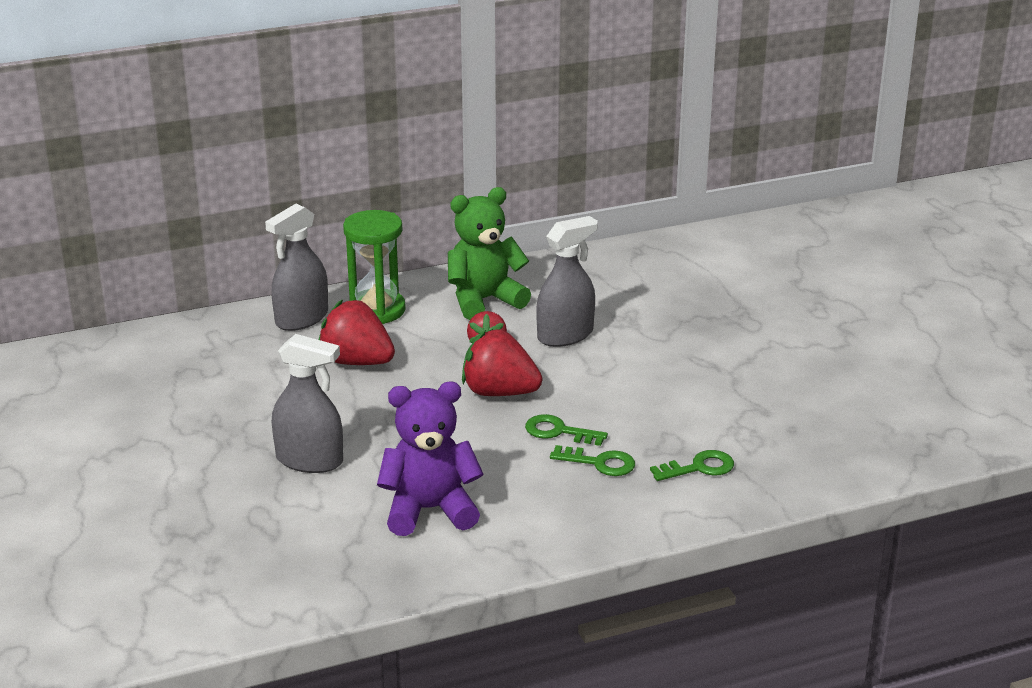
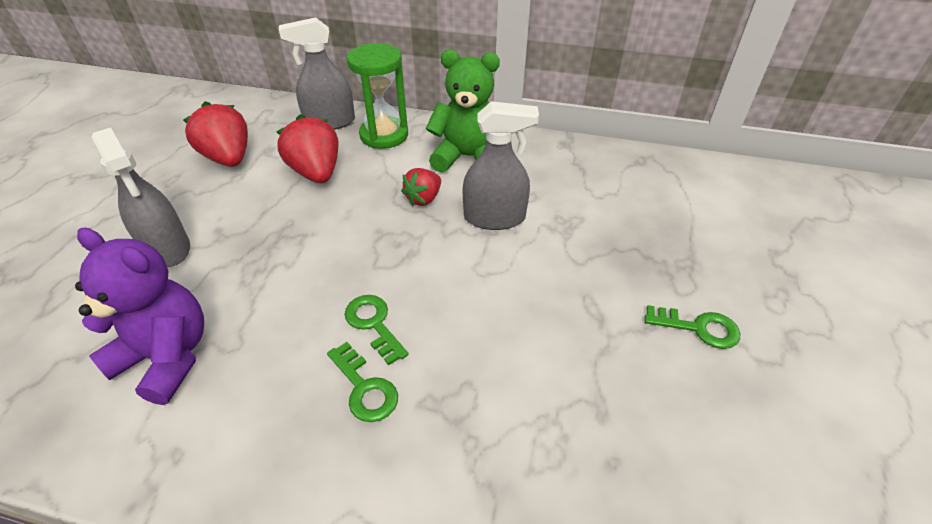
camera: 35 degrees right, 15 degrees up
(499, 392) = (377, 252): red strawberry -> red strawberry (228, 158)
(699, 467) = (452, 461): green key -> green key (699, 328)

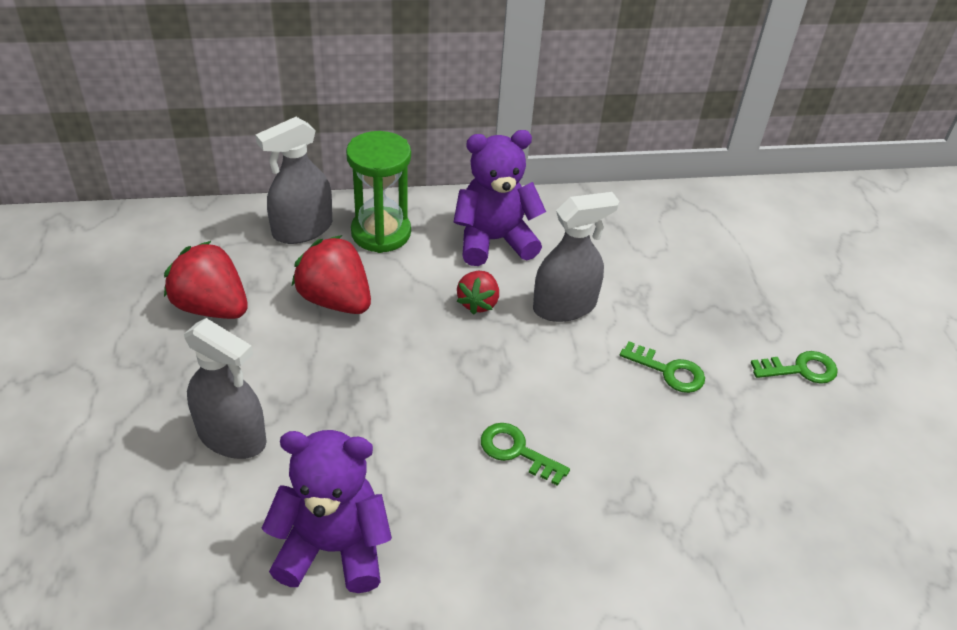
camera: 25 degrees left, 0 degrees up
(365, 388) = (549, 513): green key -> green key (669, 371)
(468, 157) = (494, 240): green teddy bear -> purple teddy bear

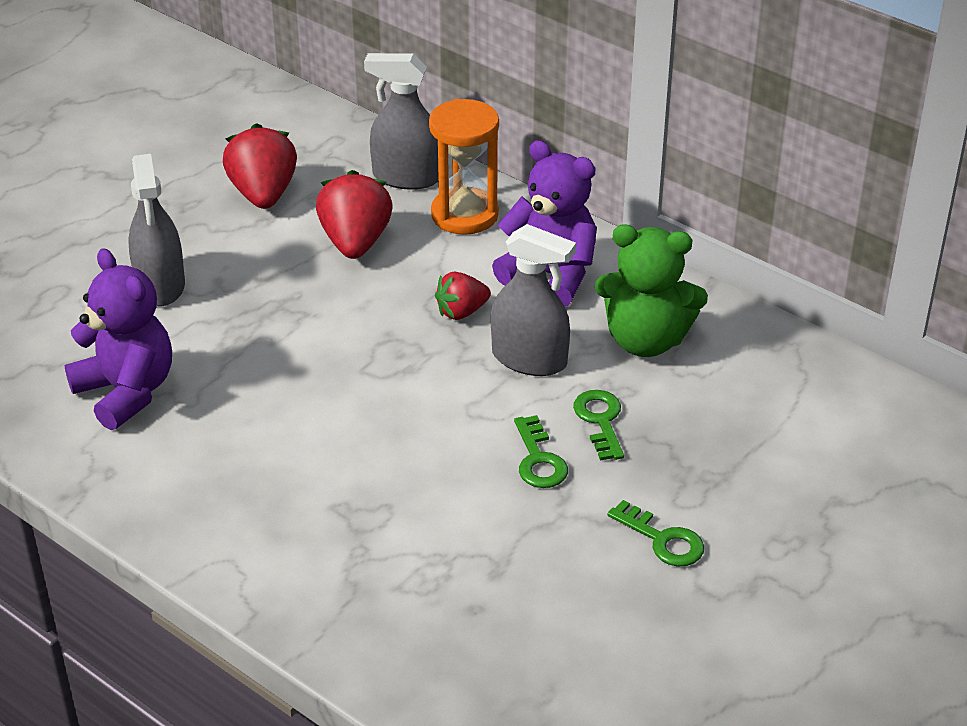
camera: 50 degrees right, 5 degrees down
(381, 233) = (464, 215): green hourglass -> orange hourglass
(516, 451) = (329, 425): green key -> green key (600, 420)
(607, 247) = (645, 340): none -> green teddy bear

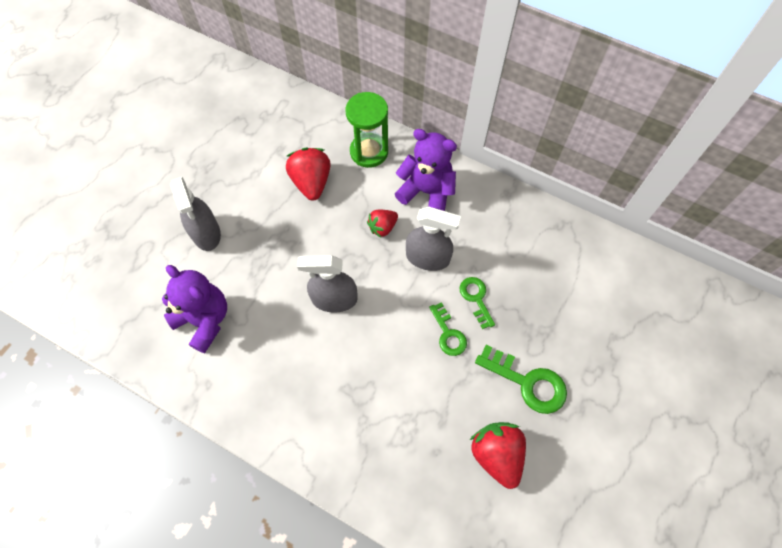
camera: 10 degrees left, 25 degrees up
(263, 194) = (250, 152): red strawberry -> red strawberry (496, 454)
(407, 177) = (330, 127): grey spray bottle -> grey spray bottle (334, 299)
(464, 215) = (369, 152): orange hourglass -> green hourglass
(645, 340) = (488, 233): green teddy bear -> none
(663, 540) = (528, 382): green key -> green key, size x1.59

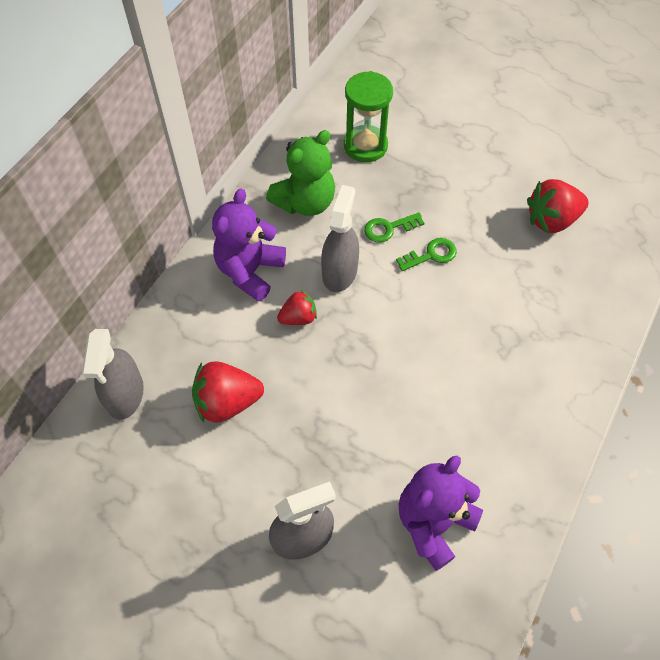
camera: 90 degrees left, 5 degrees down
(334, 299) = (396, 368): grey spray bottle -> grey spray bottle (125, 394)
(369, 152) = (184, 334): green hourglass -> green hourglass (365, 146)
(382, 227) = (298, 317): red strawberry -> red strawberry turned 75 degrees counterclockwise
(500, 230) = (305, 202): none -> green teddy bear
(528, 382) = (477, 191): green key -> none

